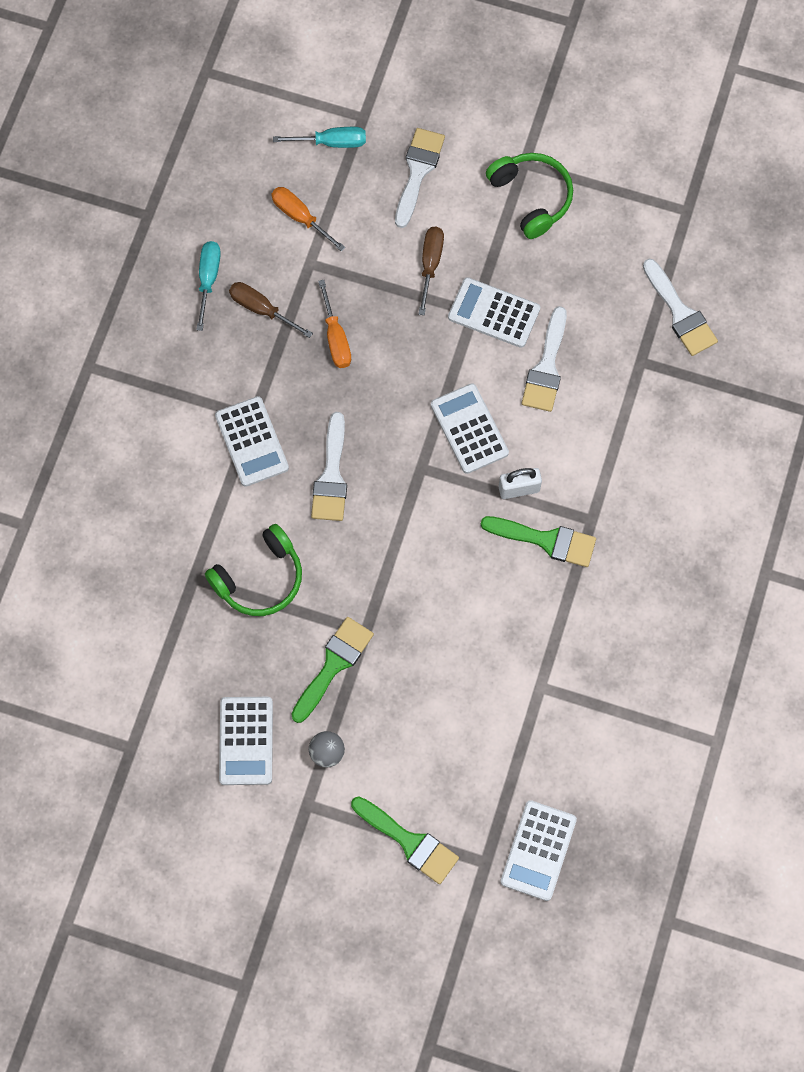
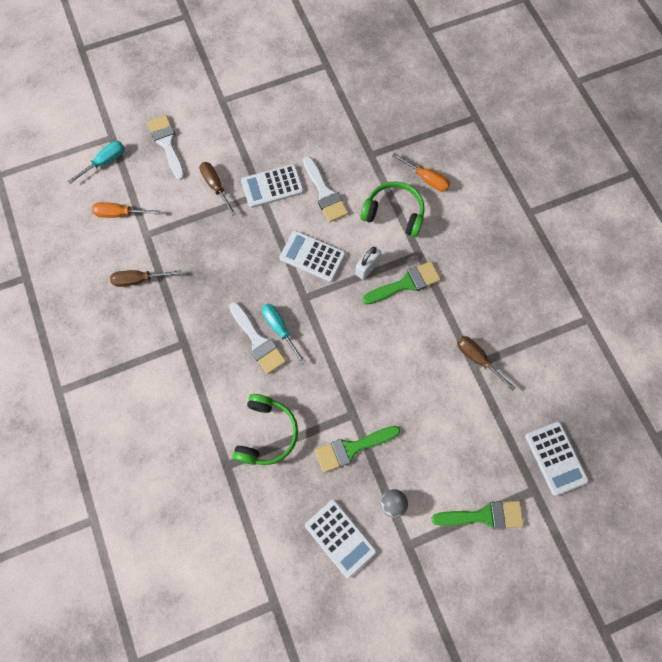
camera: 40 degrees left, 0 degrees up
(208, 280) = (93, 286): turquoise screwdriver -> turquoise screwdriver (280, 329)
(252, 442) = (195, 358): white calculator -> none
(334, 664) = (352, 448): green brush -> green brush turned 105 degrees counterclockwise
(335, 337) = (195, 263): orange screwdriver -> orange screwdriver (426, 179)
(531, 197) = (240, 114): green headphones -> green headphones (394, 213)
(550, 684) = (478, 359): none -> brown screwdriver
(680, 313) = (369, 116): white brush -> none

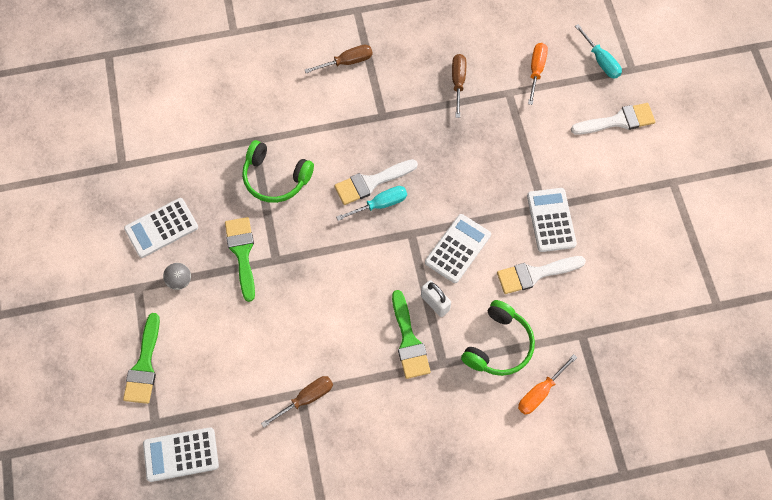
camera: 100 degrees right, 5 degrees down
(216, 186) = (558, 163): brown screwdriver -> brown screwdriver (347, 62)

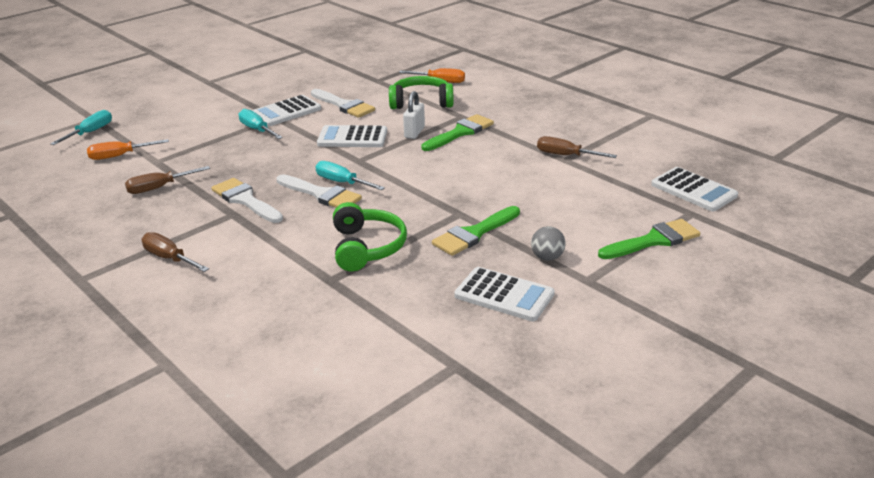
camera: 120 degrees left, 35 degrees down
(524, 182) = (257, 130): none -> turquoise screwdriver
(618, 121) = (158, 111): white brush -> white brush (245, 200)

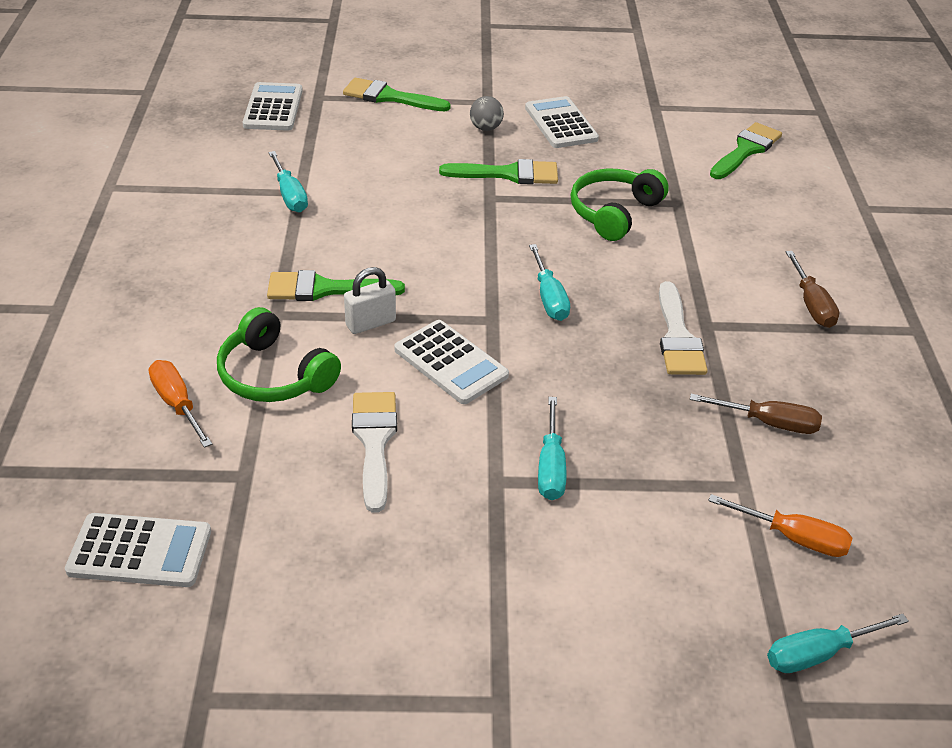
camera: 140 degrees left, 10 degrees up
(286, 112) = (468, 485): white calculator -> white calculator (140, 551)
(321, 194) = (588, 295): white brush -> none
(321, 365) = (746, 150): none -> green brush
(566, 155) = (289, 195): brown screwdriver -> turquoise screwdriver

